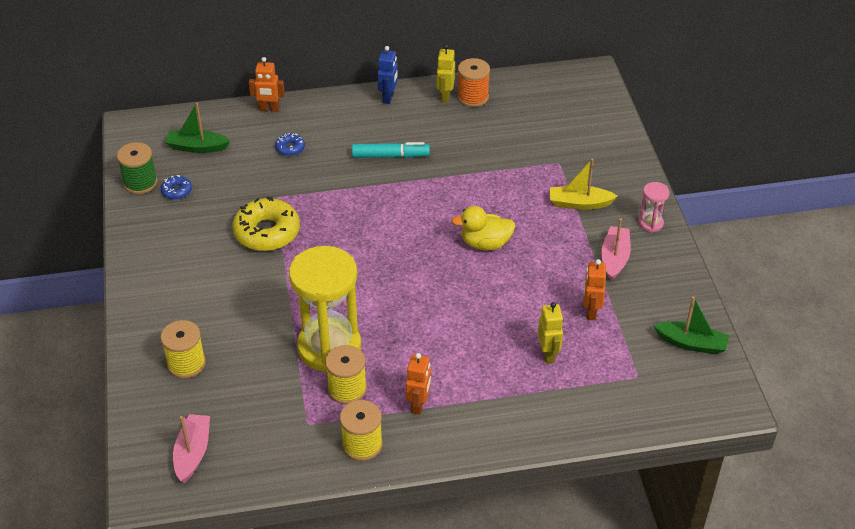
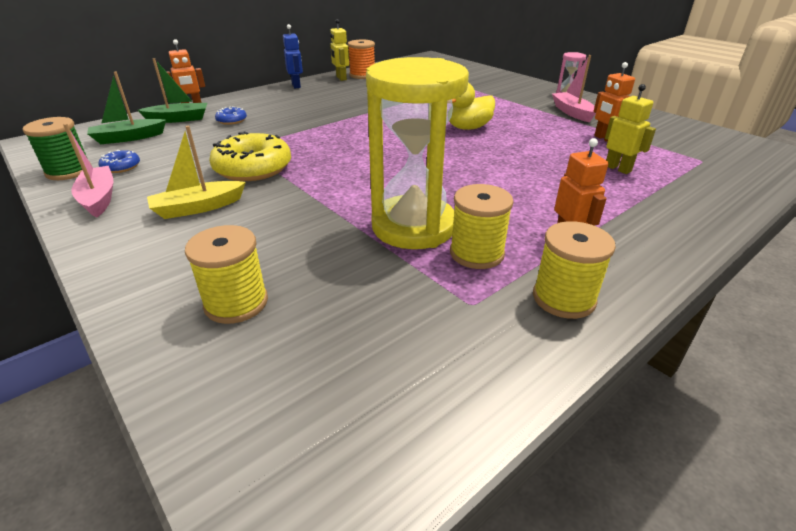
camera: 30 degrees left, 10 degrees down
(192, 453) = (337, 417): pink boat -> pink boat (99, 198)
(390, 156) = (330, 107): turquoise marker -> none
(579, 203) = (506, 97): yellow boat -> yellow boat (198, 208)
(691, 343) = (699, 134): green boat -> green boat (178, 119)

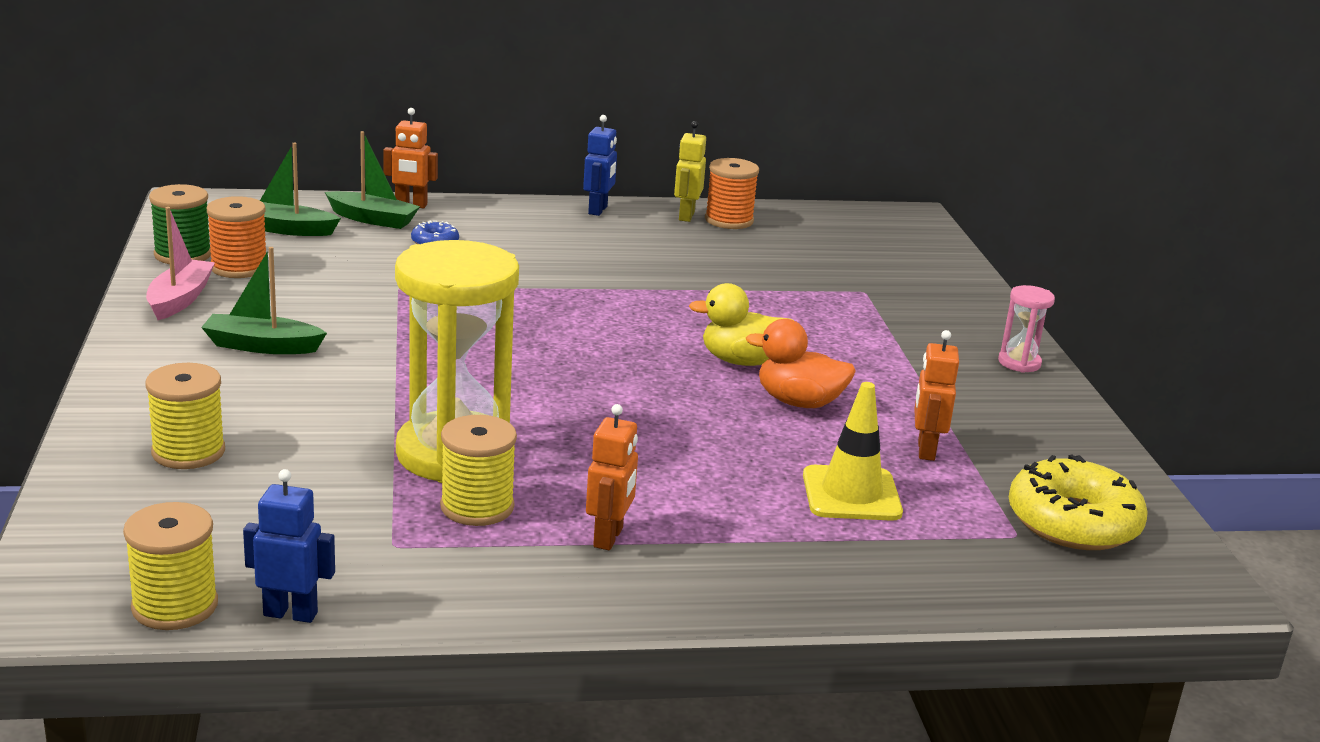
camera: 30 degrees right, 10 degrees down
(121, 167) = (239, 267): blue donut -> orange spool
(198, 208) = (262, 346): yellow boat -> green boat
(253, 168) = (376, 320): yellow donut -> yellow donut (1073, 522)
(491, 401) = (291, 613): none -> blue robot
(522, 137) = (799, 402): none -> orange duck
(563, 298) = (493, 581): yellow spool -> yellow spool (175, 606)
(572, 113) = (962, 395): pink boat -> none
(618, 168) = (851, 494): yellow robot -> yellow traffic cone

